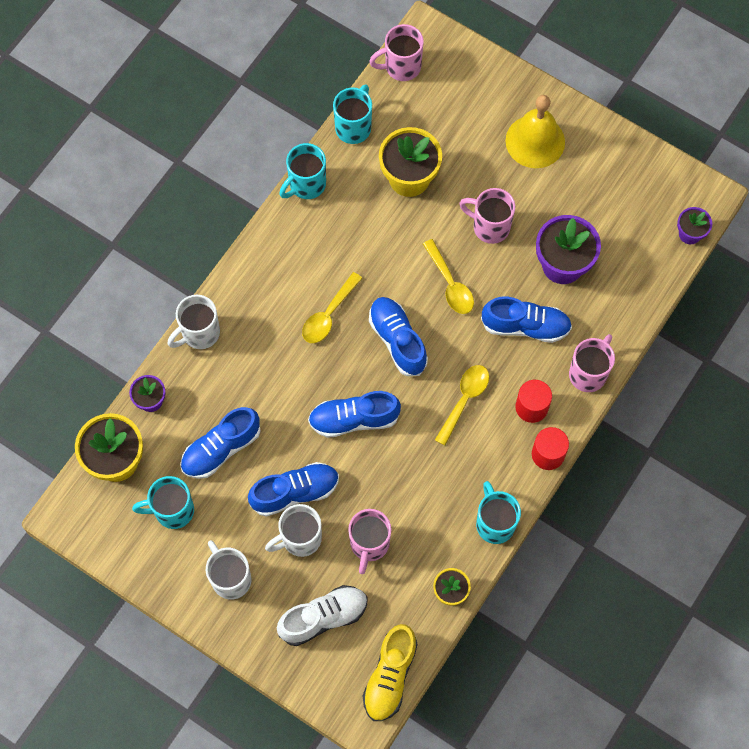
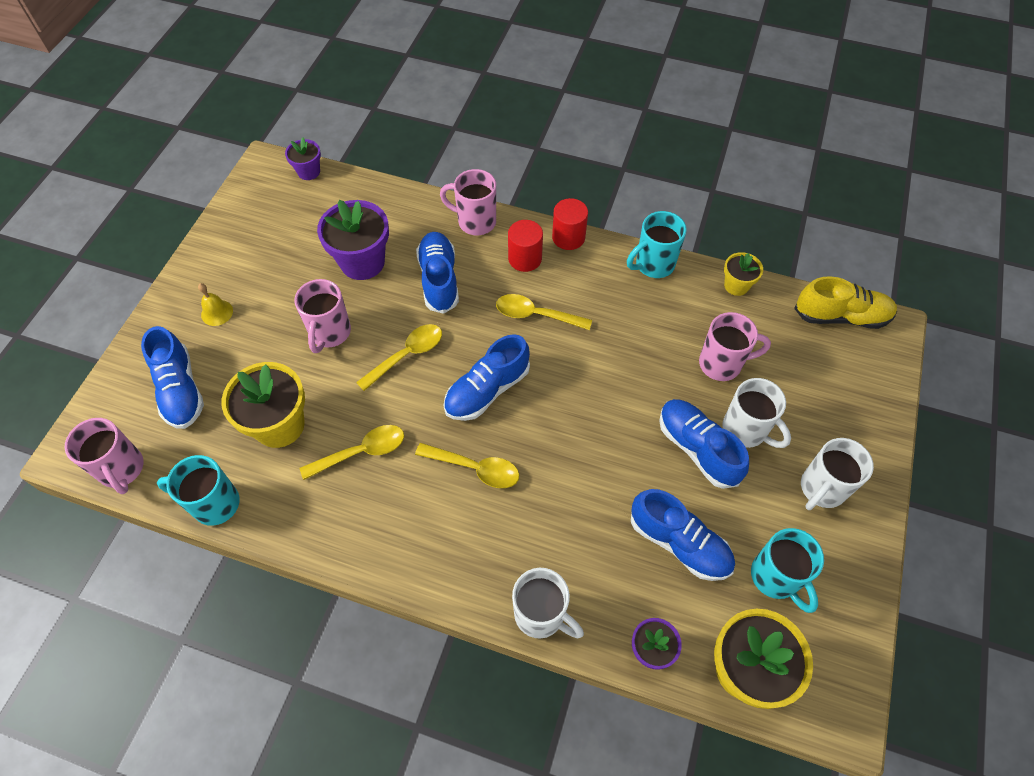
camera: 105 degrees left, 10 degrees down
(306, 185) = (305, 539): turquoise mug -> none
(323, 617) = (816, 387): white shoe -> none
(354, 419) = (592, 411): blue shoe -> blue shoe (180, 390)
(367, 234) = (361, 452): none -> yellow spoon
(535, 141) = (217, 312): yellow bell -> yellow bell, size x0.47

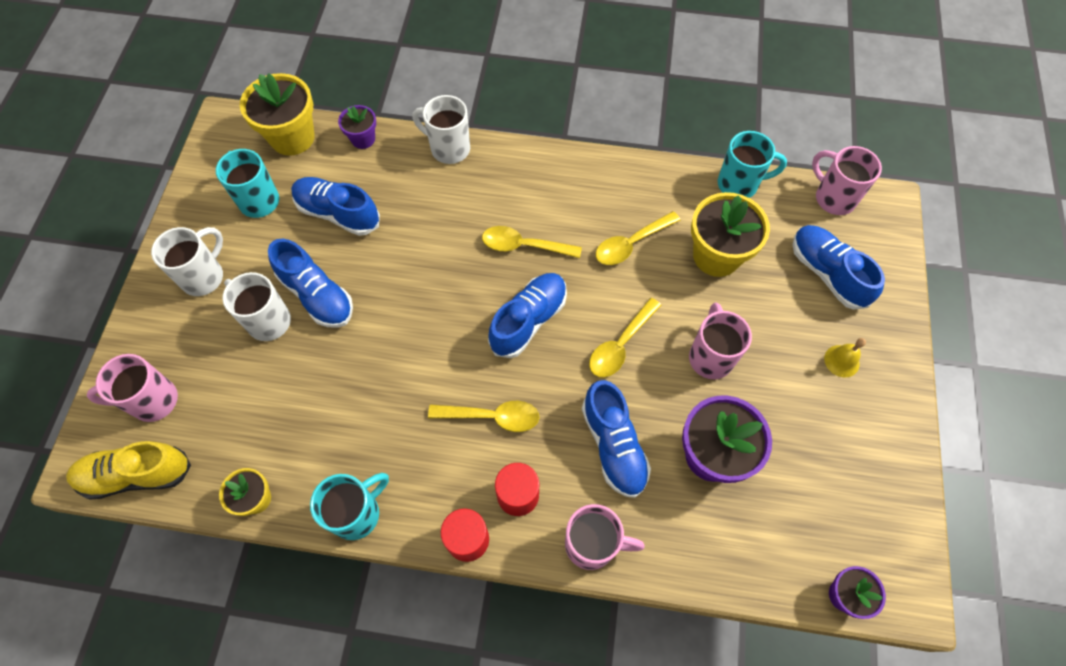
camera: 170 degrees right, 5 degrees up
(722, 364) = (284, 389): pink mug -> pink mug (152, 401)

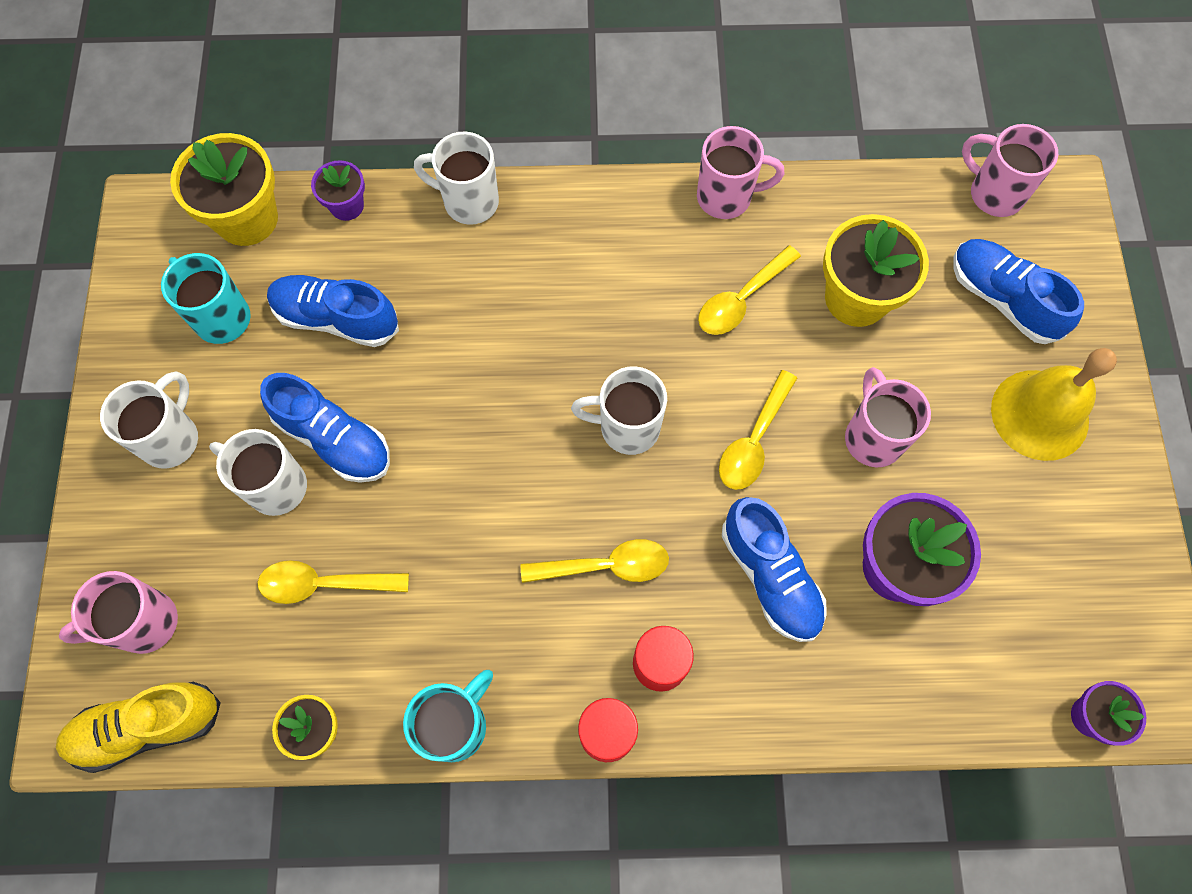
camera: 10 degrees left, 5 degrees up
(524, 246) = (599, 324): yellow spoon -> yellow spoon (324, 584)
(528, 320) = (627, 427): blue shoe -> white mug
(592, 544) = (768, 710): pink mug -> pink mug (726, 197)
(739, 184) = (869, 193): turquoise mug -> none
(841, 361) = (1040, 414): yellow bell -> yellow bell, size x2.13

